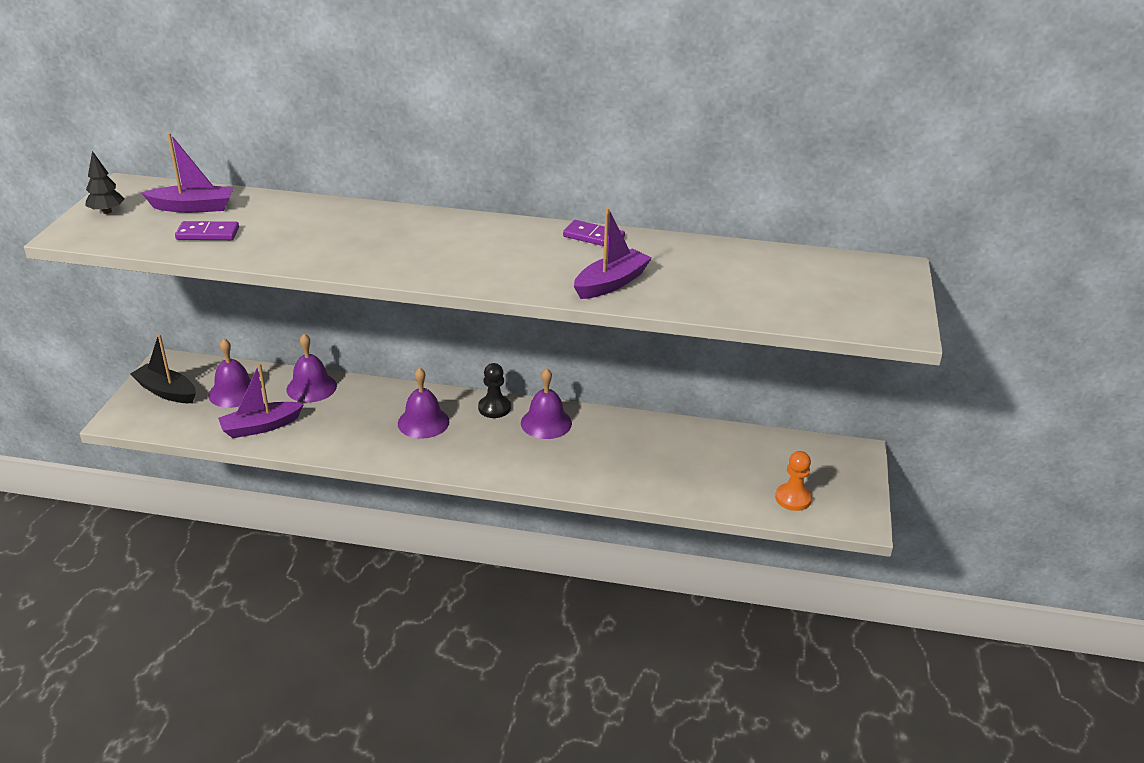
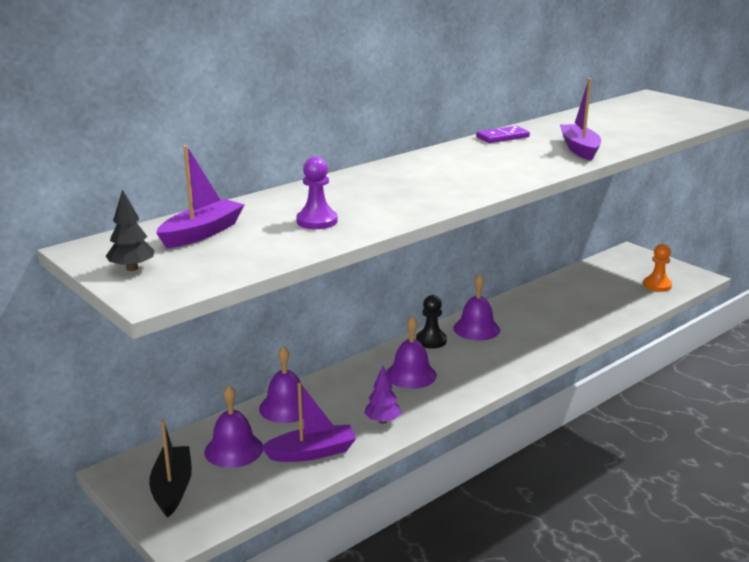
camera: 50 degrees left, 10 degrees down
(167, 391) = (172, 488): black boat -> black boat turned 105 degrees clockwise
(208, 234) = (272, 239): purple domino -> none
(261, 427) = (312, 452): purple boat -> purple boat turned 120 degrees counterclockwise
(262, 236) = (317, 221): none -> purple pawn
(336, 439) = (382, 421): none -> purple tree

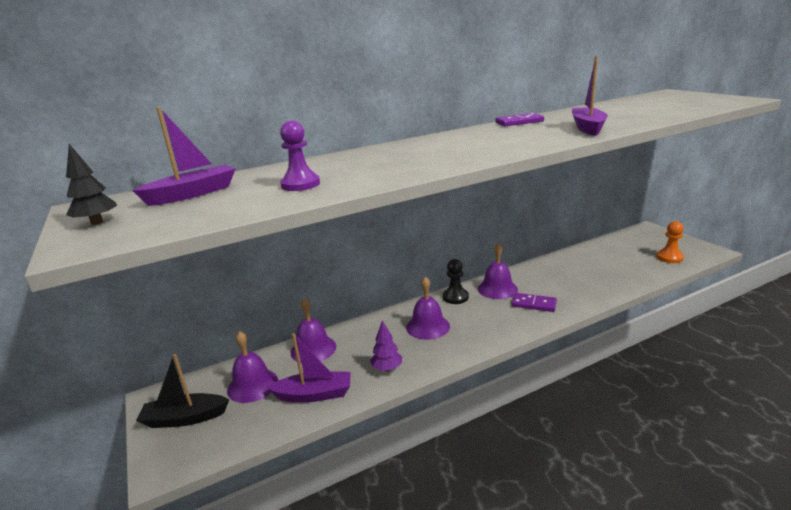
camera: 15 degrees right, 0 degrees up
(172, 488) = (185, 418): black boat -> black boat turned 105 degrees counterclockwise
(522, 344) = (534, 304): none -> purple domino

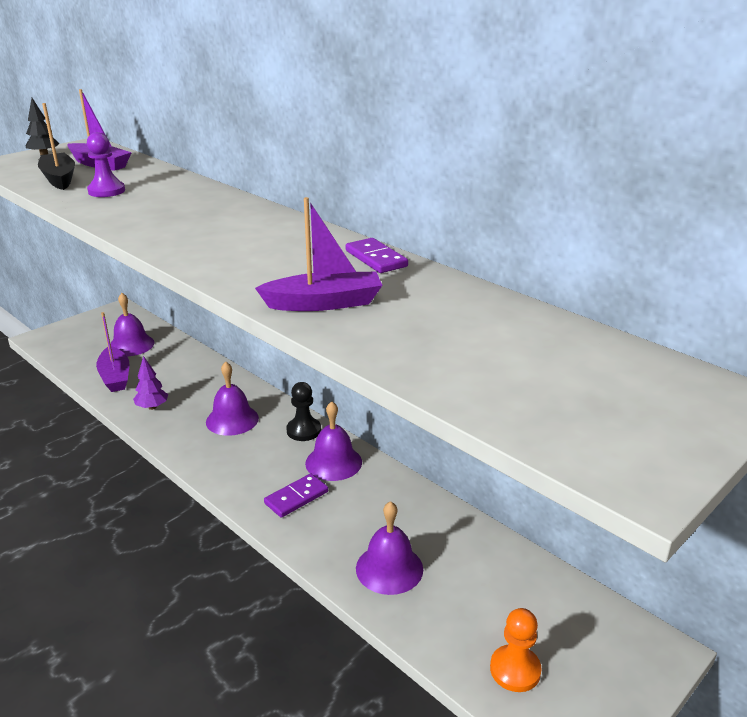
camera: 70 degrees right, 5 degrees up
(185, 418) = (92, 329): black boat -> black boat (59, 179)
(313, 349) = (186, 360): purple bell -> purple bell (389, 568)
(534, 304) = (296, 497): purple domino -> purple domino turned 45 degrees clockwise

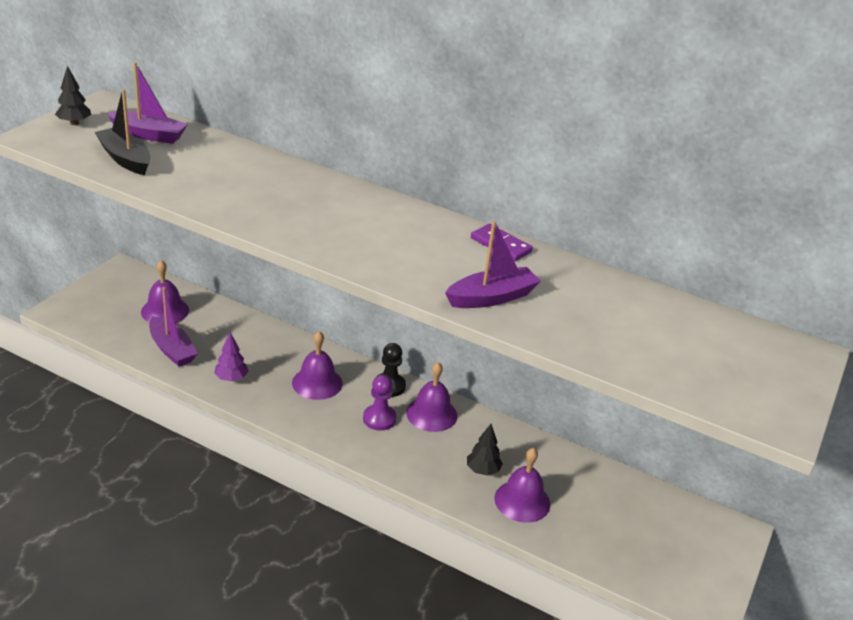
camera: 20 degrees left, 5 degrees up
(106, 191) = (191, 175): purple pawn -> purple pawn (379, 419)
(296, 497) = (416, 451): purple domino -> none
(360, 528) = (483, 470): none -> black tree
(515, 670) = (646, 563): orange pawn -> none

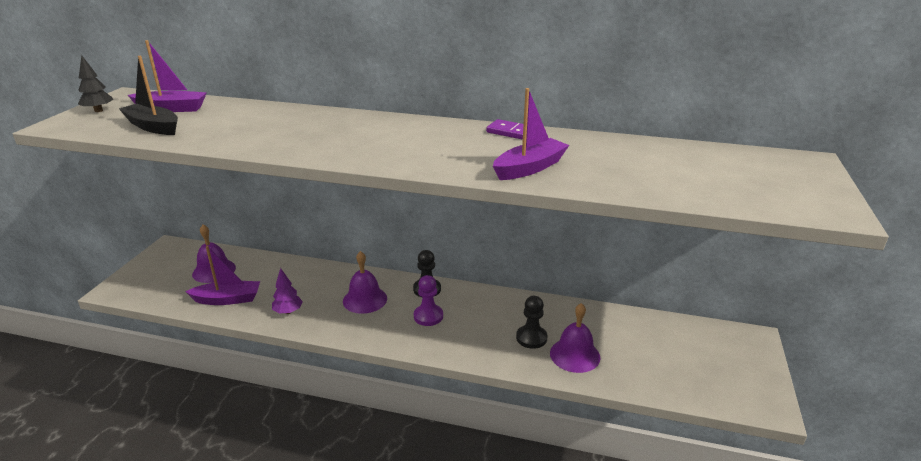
camera: 10 degrees left, 5 degrees down
(172, 349) = (227, 299): purple boat -> purple boat turned 45 degrees counterclockwise
(431, 414) = (470, 303): purple bell -> none
(483, 470) = (531, 338): black tree -> black pawn

